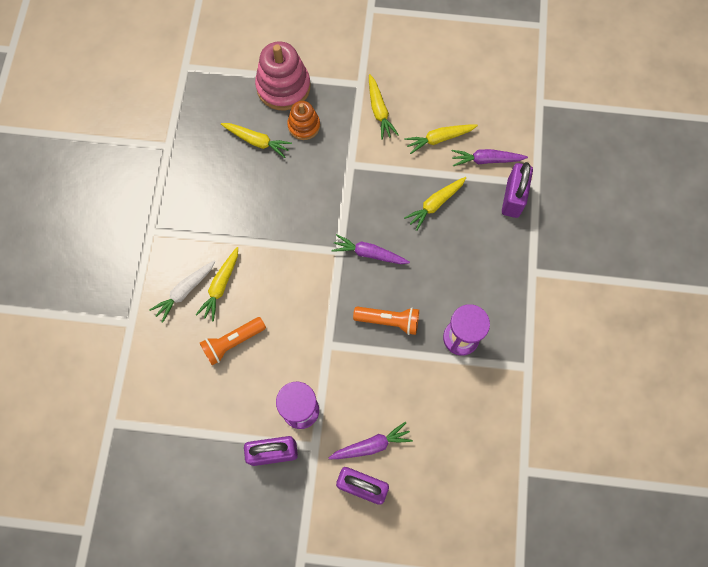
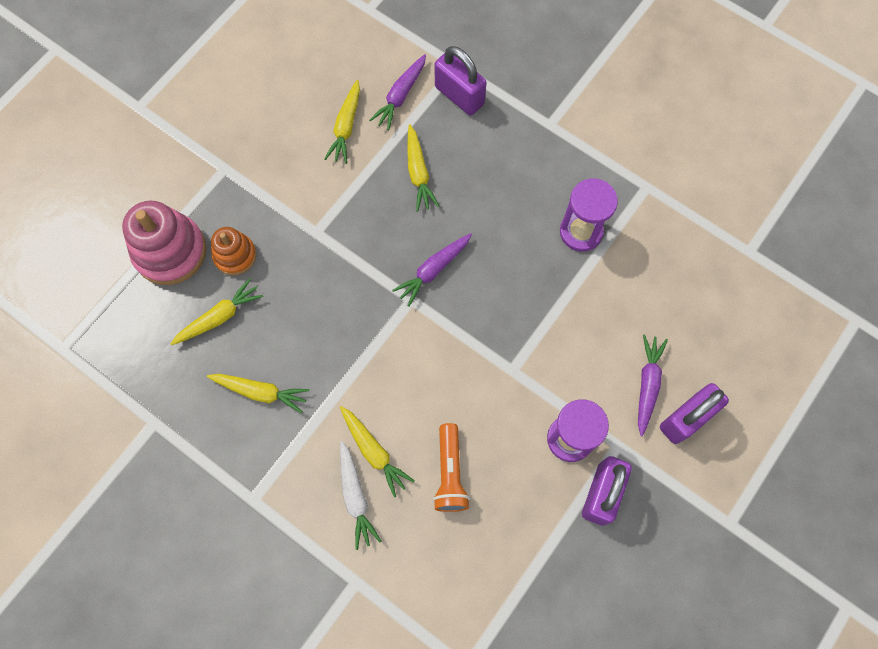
camera: 60 degrees left, 0 degrees up
(379, 111) = (271, 167): yellow carrot -> yellow carrot (260, 392)
(389, 320) = (521, 292): orange flashlight -> none

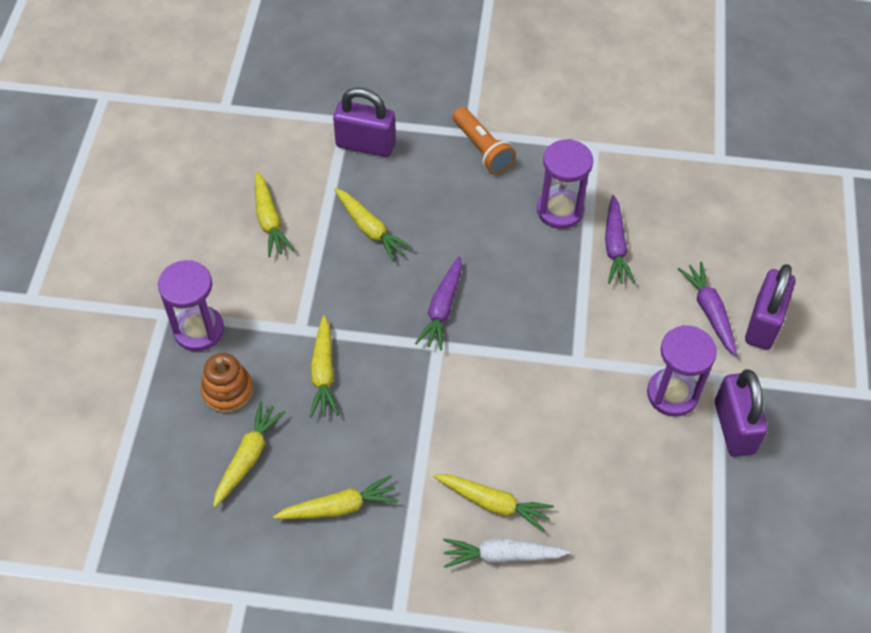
camera: 30 degrees left, 15 degrees down
(170, 251) = (153, 420): pink stacking toy -> none
(242, 194) = (199, 330): none -> purple hourglass
(312, 277) = (323, 373): none -> yellow carrot
(355, 496) = (502, 556): white carrot -> white carrot turned 135 degrees clockwise
(400, 96) = (307, 169): purple carrot -> purple carrot (615, 246)
(450, 473) = (581, 484): orange flashlight -> orange flashlight (482, 149)

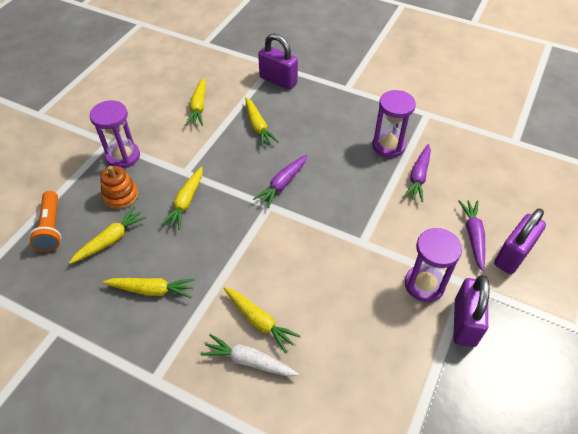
camera: 20 degrees right, 5 degrees down
(482, 149) = (351, 99): orange flashlight -> orange flashlight (51, 228)

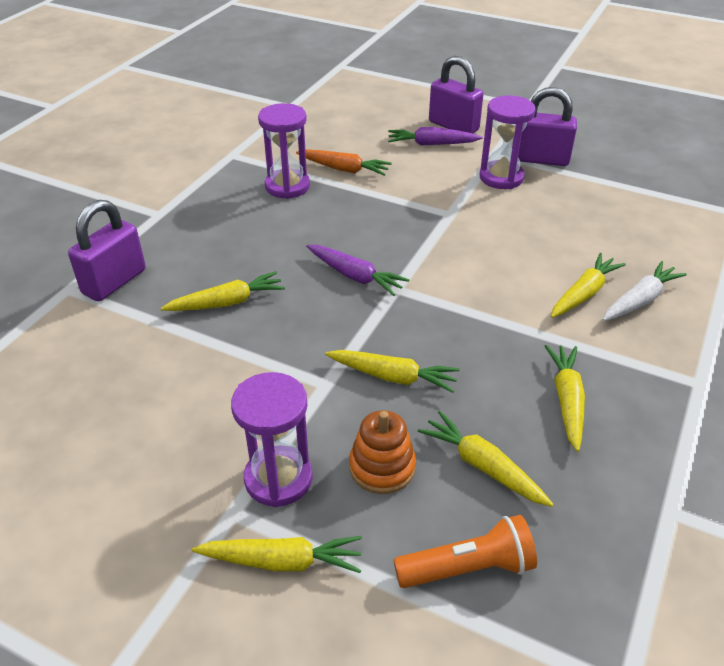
camera: 90 degrees left, 10 degrees down
(198, 107) = (157, 378): yellow carrot -> yellow carrot (282, 561)
(249, 361) = (640, 300): white carrot -> white carrot turned 150 degrees counterclockwise
(418, 177) = (344, 169): purple carrot -> orange carrot

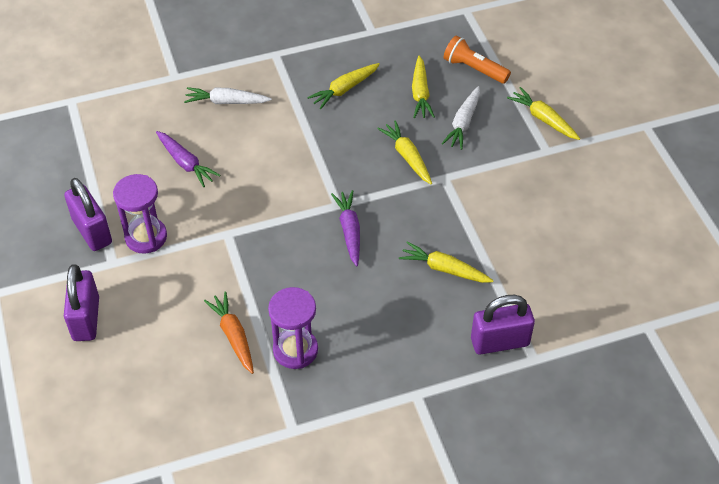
camera: 135 degrees left, 10 degrees up
(278, 478) = (514, 150): purple hourglass -> none
(382, 467) = (463, 123): orange stacking toy -> white carrot
(432, 144) = (134, 311): purple carrot -> purple carrot (185, 163)
(583, 294) = (246, 126): yellow carrot -> none

